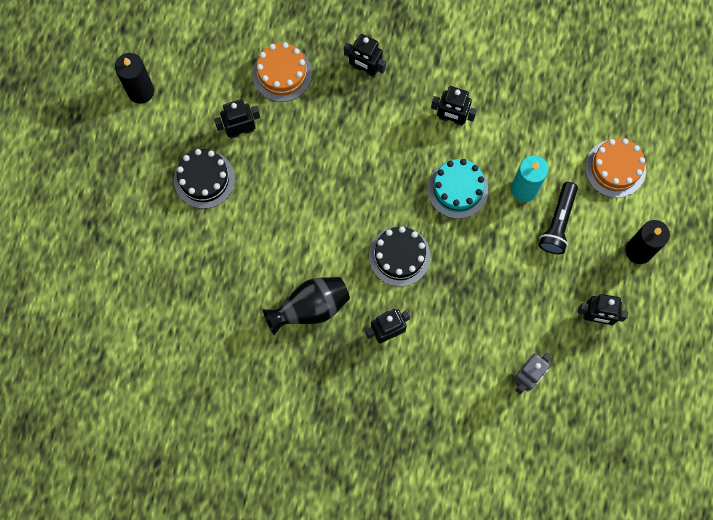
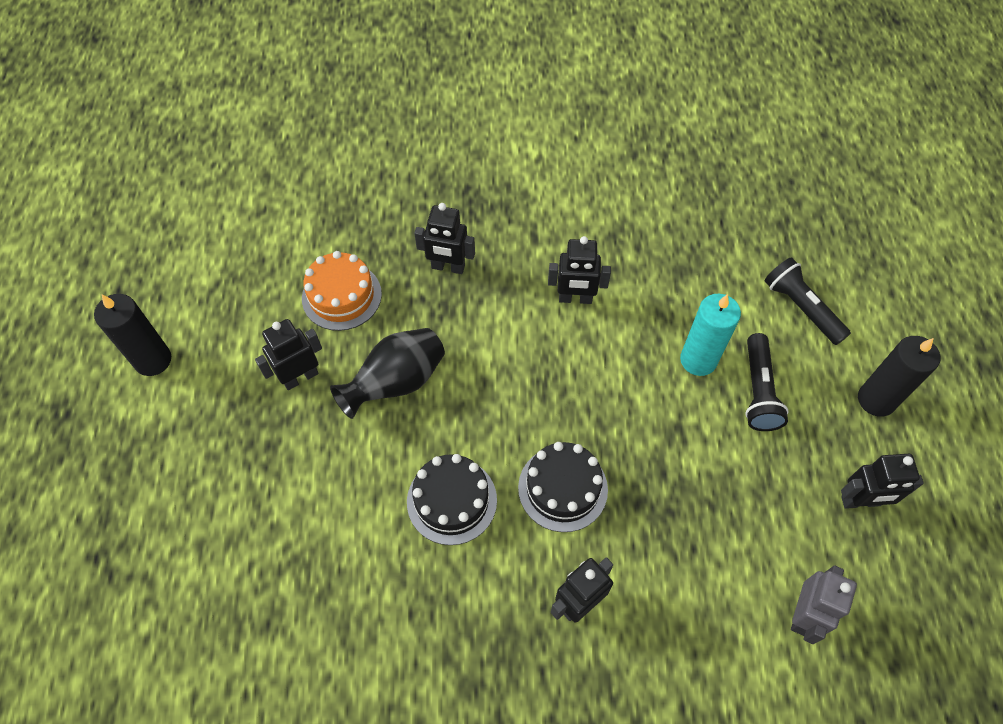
camera: 15 degrees left, 15 degrees down
(204, 179) = (260, 452): black cake -> black cake (452, 500)
(310, 308) = (455, 597): black vase -> black vase (396, 383)
(457, 189) = (612, 381): turquoise cake -> none
(615, 168) = (801, 308): orange cake -> black flashlight

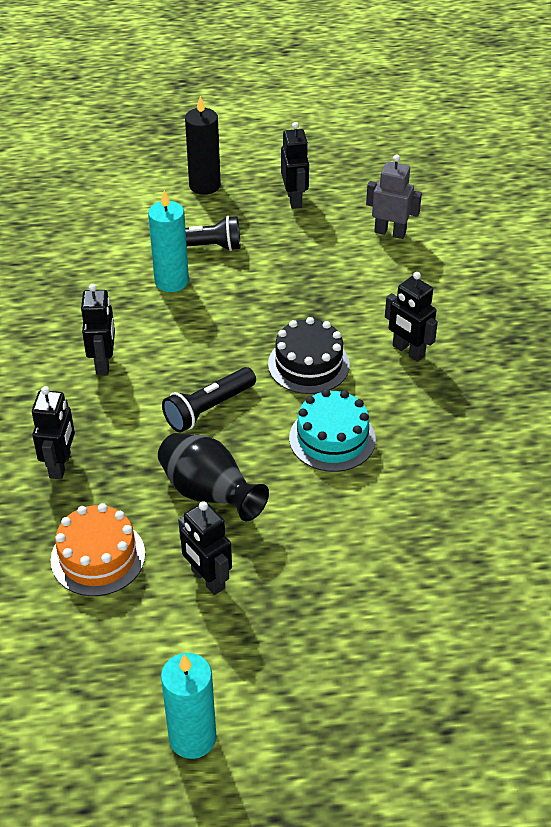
camera: 95 degrees left, 15 degrees down
(153, 360) = (192, 738): black candle -> turquoise candle
(452, 500) = (332, 438): black cake -> turquoise cake
(801, 308) = (115, 219): black flashlight -> black flashlight (208, 409)

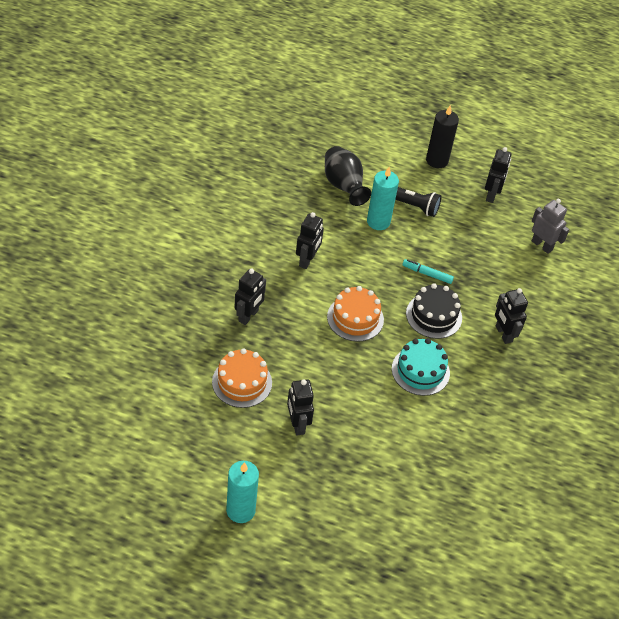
camera: 20 degrees right, 5 degrees up
(208, 409) = (355, 318): black flashlight -> orange cake
(209, 494) = (326, 372): black vase -> black vase (343, 186)
(270, 318) = (427, 274): none -> turquoise marker

